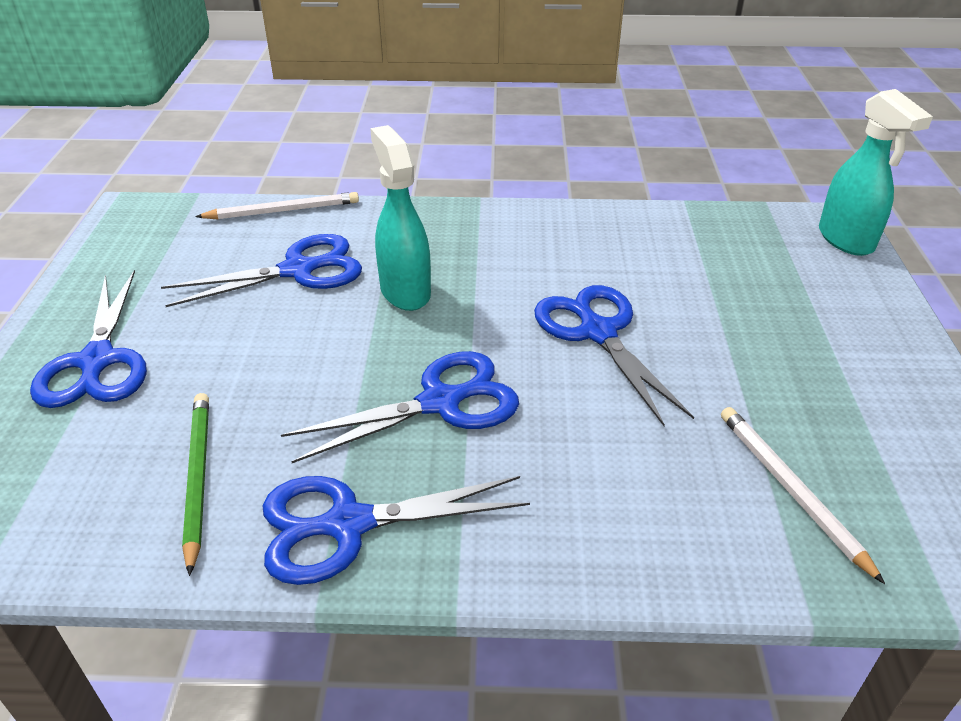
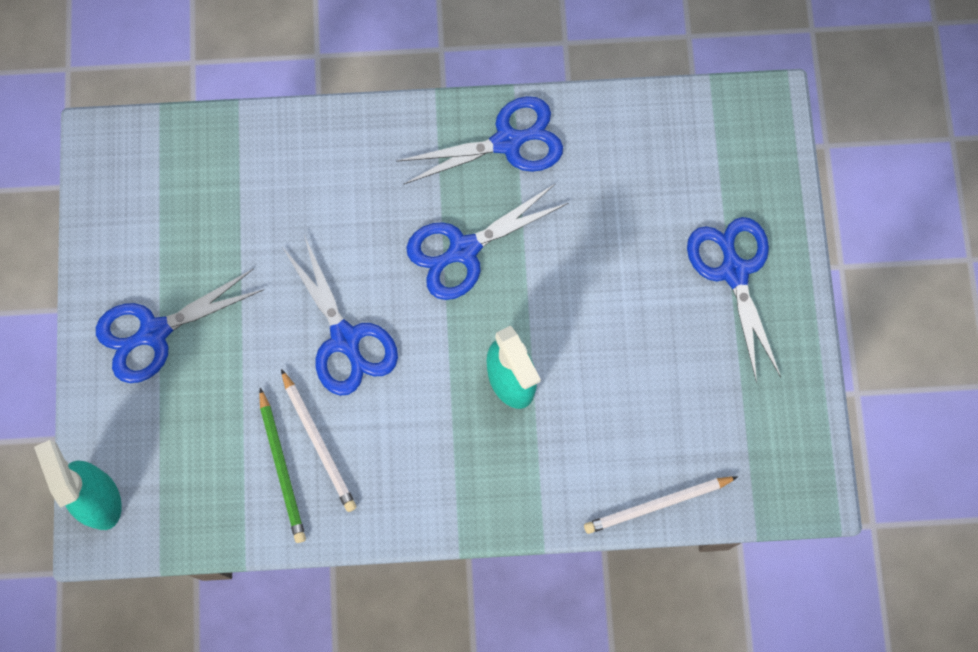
camera: 175 degrees right, 35 degrees up
(197, 478) = (613, 169): green pencil -> green pencil (282, 468)
(298, 270) = (613, 403): blue scissors -> blue scissors (154, 332)
(790, 490) = (228, 191): white pencil -> white pencil (319, 442)

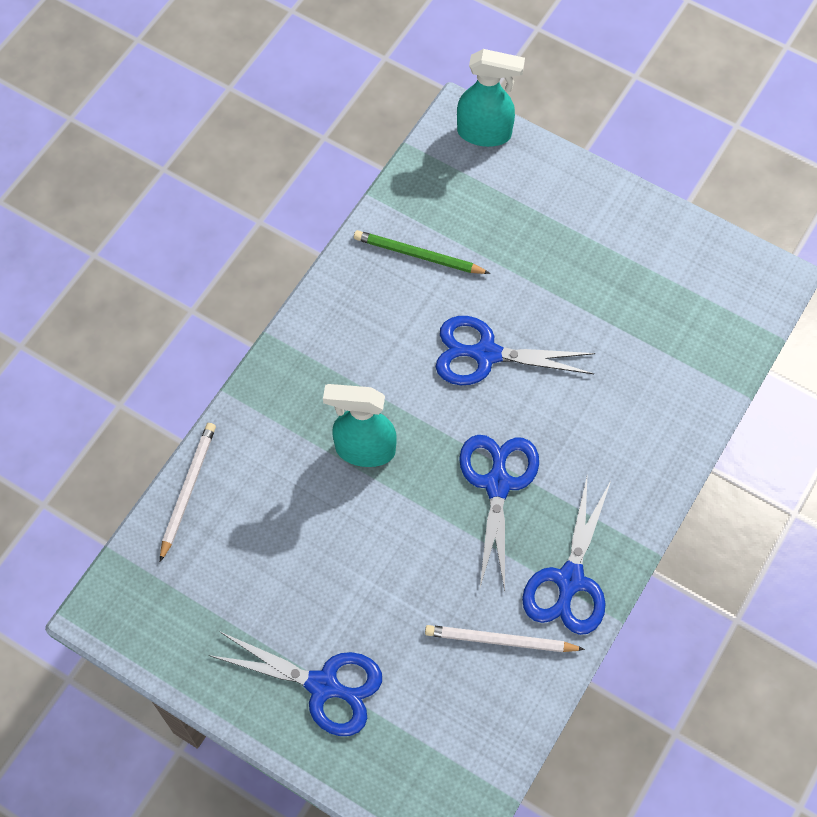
camera: 125 degrees right, 10 degrees down
(154, 332) = (586, 232): blue scissors -> none
(319, 442) = (419, 289): white pencil -> white pencil (500, 641)

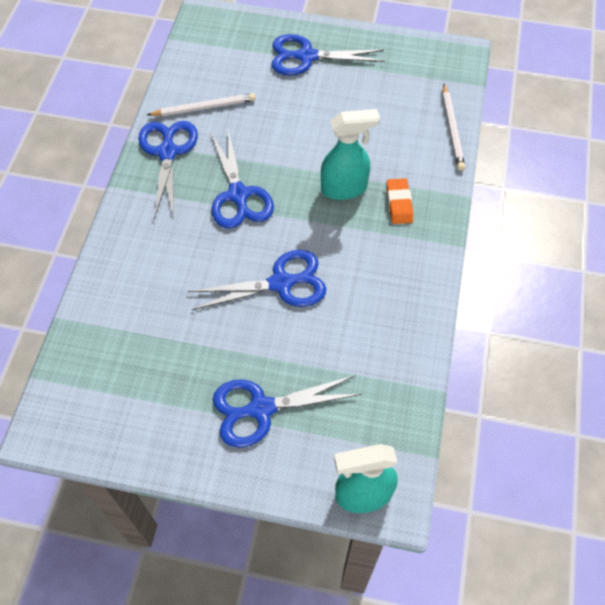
camera: 160 degrees right, 5 degrees down
(309, 407) = (399, 204): none -> orange eraser
(418, 255) = (371, 347): green pencil -> none
(552, 233) = (261, 409): none -> blue scissors

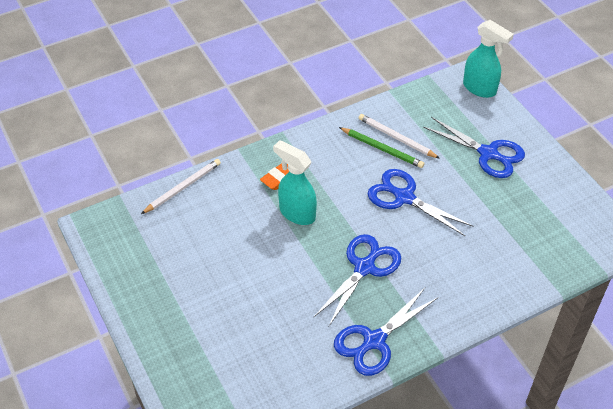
camera: 130 degrees left, 10 degrees down
(204, 107) = (307, 352): white pencil -> white pencil (396, 138)
(307, 56) = (184, 322): blue scissors -> none
(359, 314) = (382, 149): none -> green pencil

